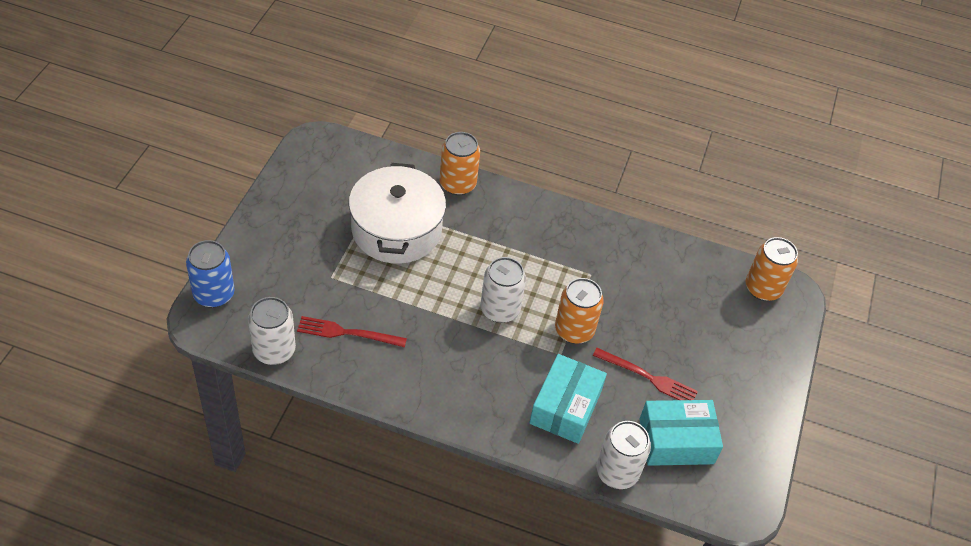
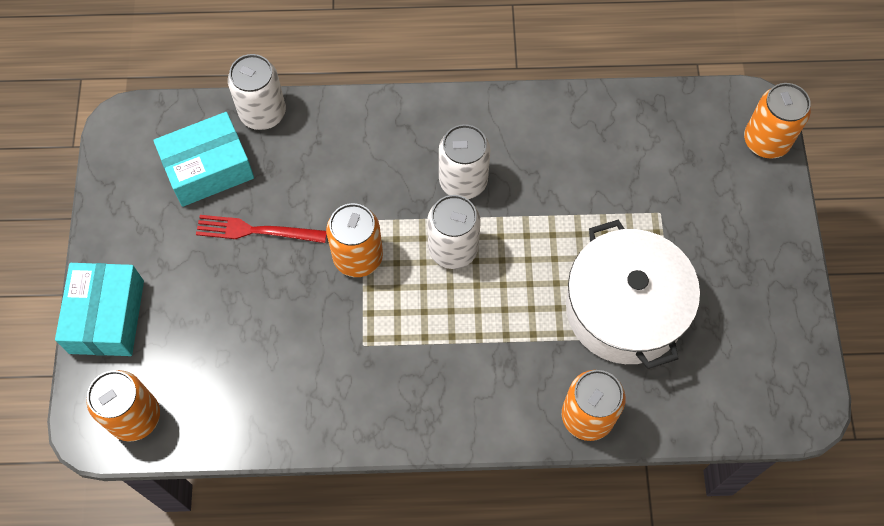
camera: 165 degrees right, 15 degrees up
(214, 294) = (766, 141): blue can -> orange can
(274, 350) = (663, 105): white can -> white can (463, 181)
(347, 333) = (602, 153): red fork -> none
(565, 407) = (337, 161): turquoise box -> turquoise box (106, 316)

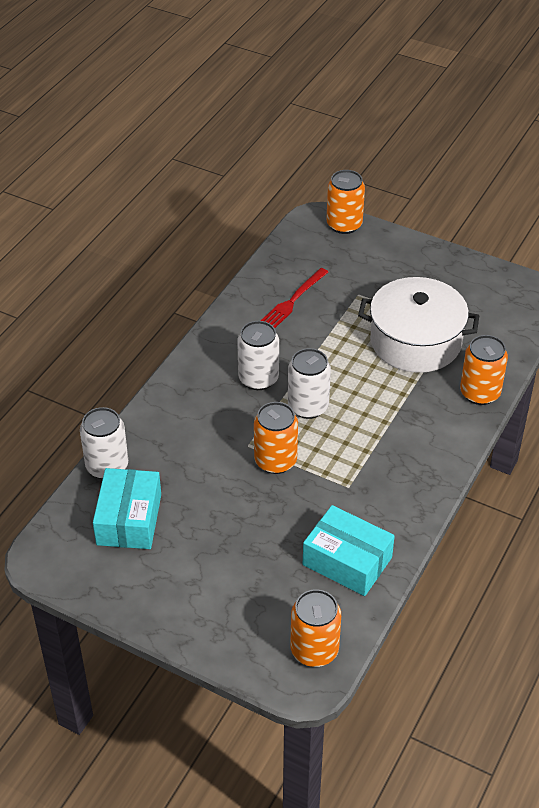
camera: 60 degrees left, 20 degrees down
(106, 316) = (212, 637): turquoise box -> turquoise box (347, 561)
(256, 230) = (208, 511): red fork -> red fork (293, 300)

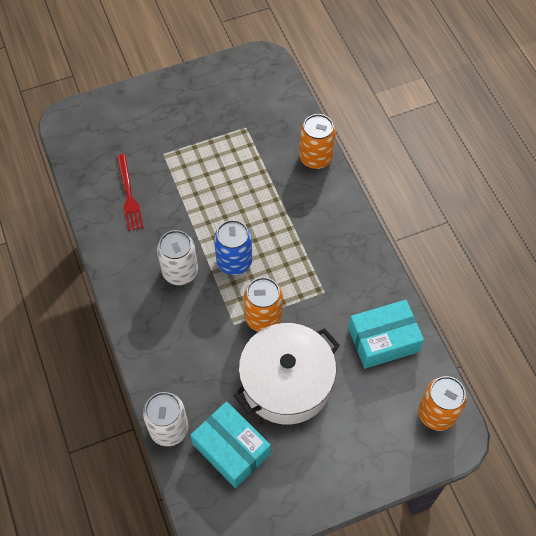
camera: 50 degrees left, 15 degrees up
(308, 406) = (234, 261): white can -> blue can
(344, 225) = (89, 110): orange can -> none
(415, 341) = (238, 156): white pot -> white pot (286, 382)

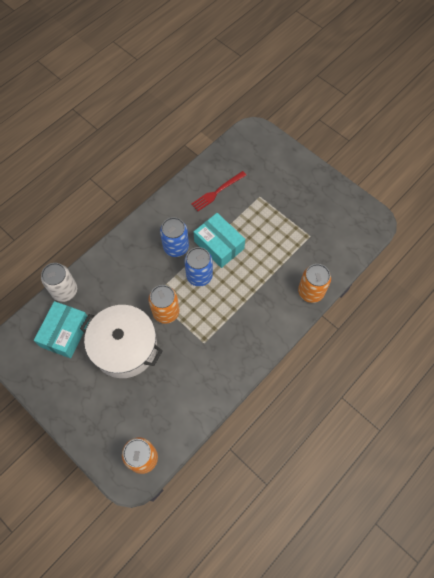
camera: 65 degrees right, 5 degrees up
(180, 272) = (176, 247): white can -> blue can
(383, 340) = (184, 398): turquoise box -> turquoise box (219, 245)

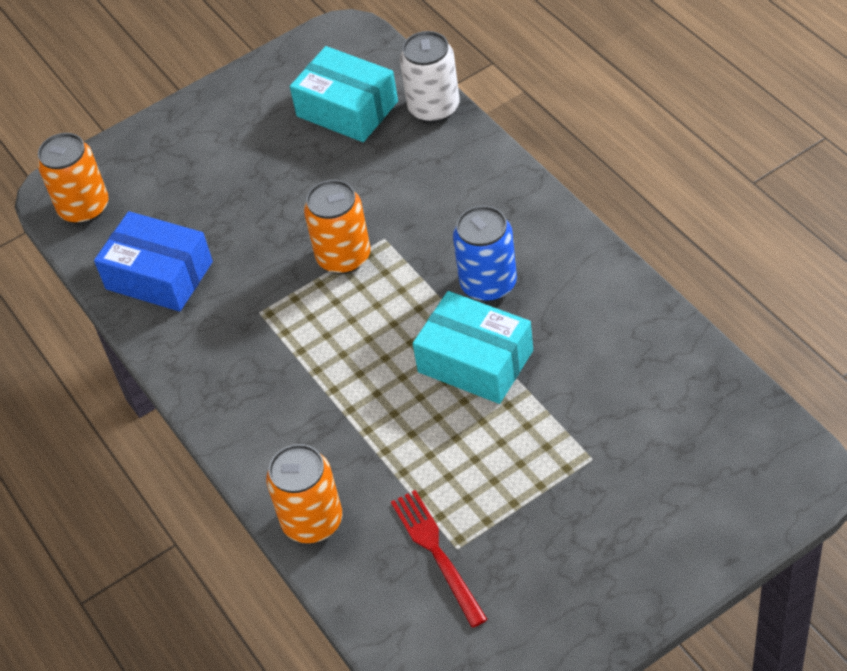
camera: 110 degrees right, 15 degrees down
(125, 347) = (292, 191): white pot -> none
(186, 400) = (159, 275): none -> blue box
(199, 276) = (409, 318): blue can -> none
(217, 192) = (620, 373): red fork -> red fork (437, 553)
(219, 245) = (475, 361): turquoise box -> turquoise box turned 60 degrees clockwise

